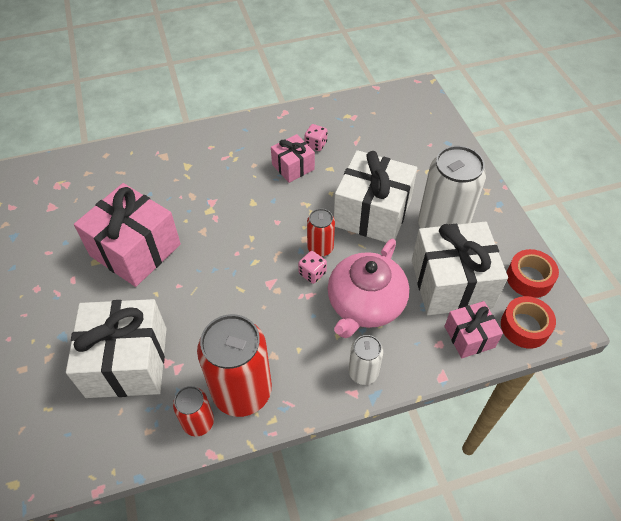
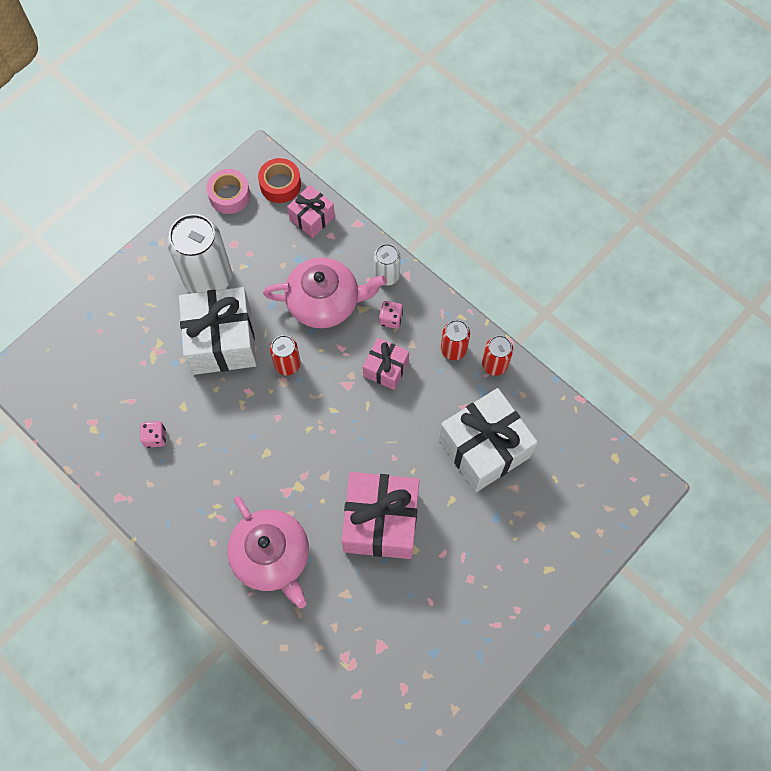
camera: 120 degrees left, 15 degrees up
(171, 173) = (272, 556): none -> pink teapot
(242, 391) = (453, 349): red can -> red can, size x0.52
(293, 167) = (199, 442): pink gift -> pink gift (386, 369)
(312, 273) = (318, 357): pink dice -> pink dice (390, 319)
(451, 283) = (267, 248): white gift -> none
(529, 278) = (229, 195): red tape -> pink tape

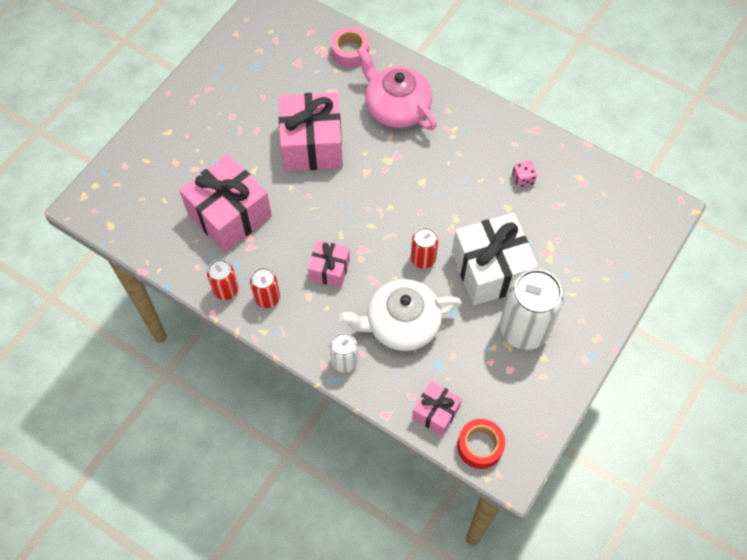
camera: 170 degrees right, 5 degrees down
(229, 195) = (531, 423): pink tape -> pink tape (350, 52)
(325, 302) = (401, 324): pink teapot -> white teapot
(390, 319) = (333, 317): pink dice -> none
(484, 448) = (229, 215): white gift -> pink gift

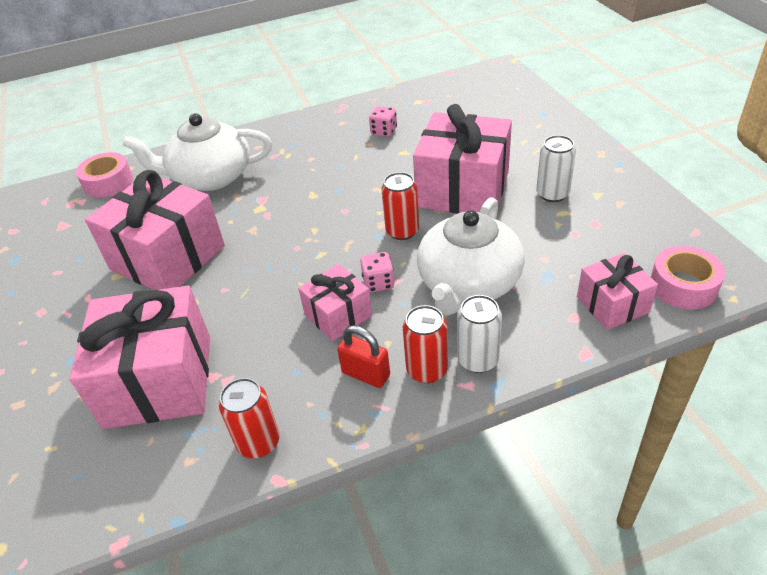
camera: 50 degrees left, 20 degrees down
(267, 298) = (316, 399): red can -> red can (427, 370)
(298, 311) = (366, 374): none -> red padlock
(368, 274) = (378, 283): none -> pink dice
(396, 107) = (210, 177): pink teapot -> white teapot
(480, 446) = (683, 286): red tape -> pink tape
(490, 270) = (463, 189): white gift -> pink gift
(524, 329) = (552, 194): white can -> white can, size x0.52

